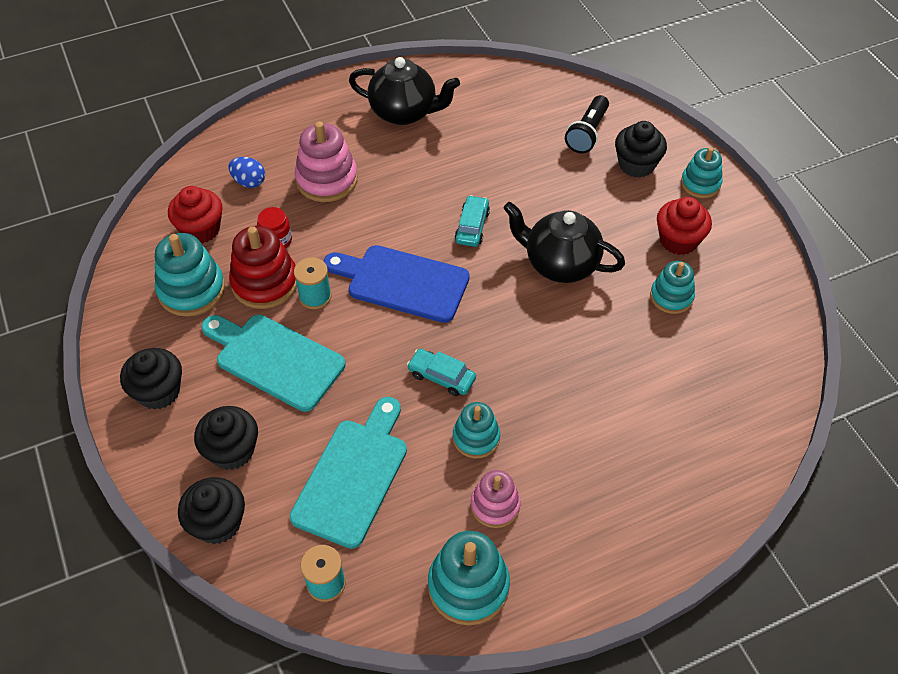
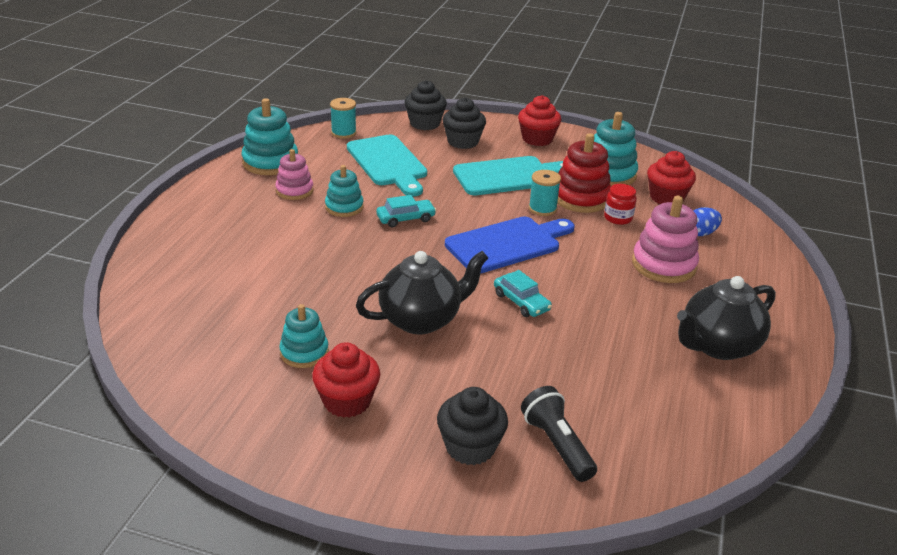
camera: 130 degrees right, 20 degrees down
(159, 391) = (537, 139): black cupcake -> red cupcake
(700, 184) = (386, 473): turquoise stacking toy -> none

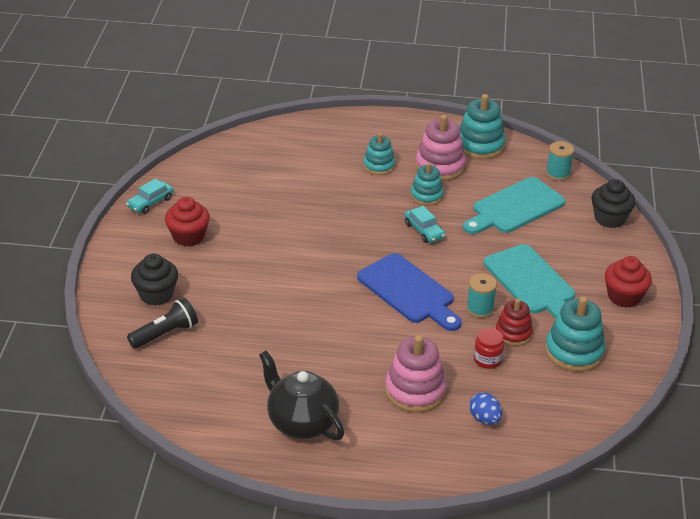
camera: 80 degrees right, 5 degrees up
(294, 190) = (440, 166): pink stacking toy -> pink stacking toy, size x1.56
(304, 352) = (233, 210): turquoise stacking toy -> turquoise stacking toy (379, 166)
(421, 319) = (286, 257): black teapot -> none
(463, 142) = (585, 247): black cupcake -> none
(521, 302) = (326, 306): turquoise car -> turquoise car (150, 202)
(581, 198) = (513, 333): red stacking toy -> red stacking toy, size x0.64
(666, 197) = (547, 395): red cupcake -> none

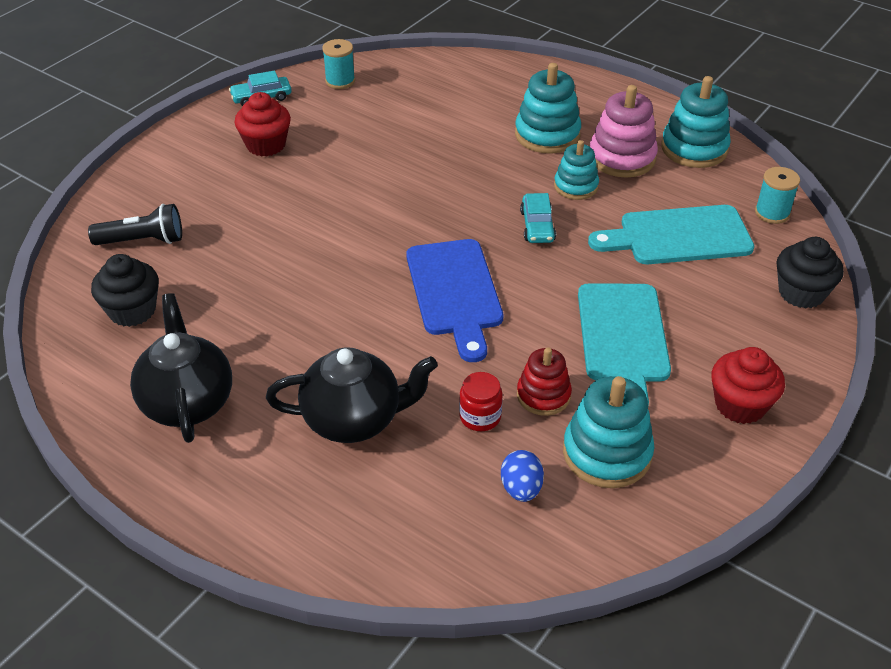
camera: 30 degrees right, 5 degrees up
(156, 294) = (175, 195): black cupcake -> black cupcake (132, 310)
(379, 166) = (547, 135): turquoise stacking toy -> turquoise stacking toy, size x1.56
(415, 391) = (354, 420): pink stacking toy -> black teapot
(480, 309) = (526, 347): turquoise spool -> turquoise spool (340, 81)
(484, 419) = (409, 495): blue egg -> blue egg (521, 489)

